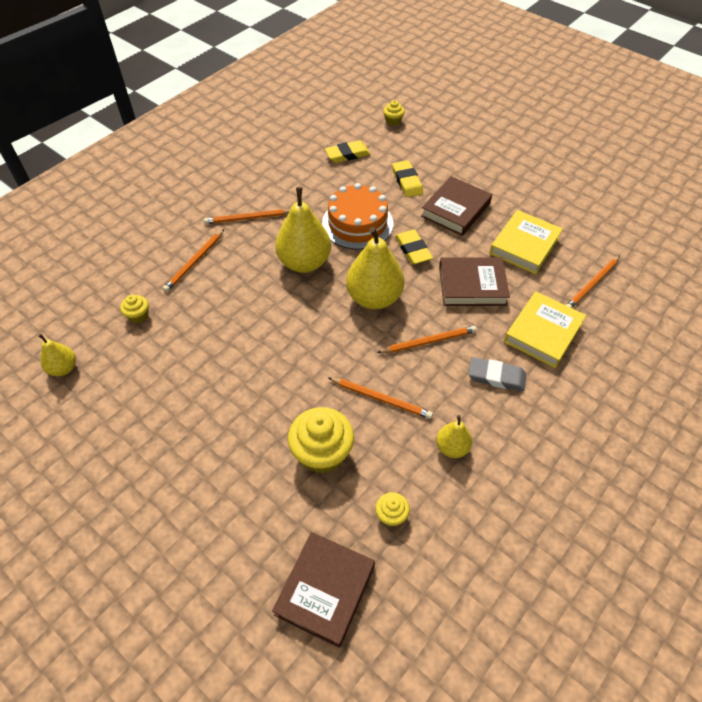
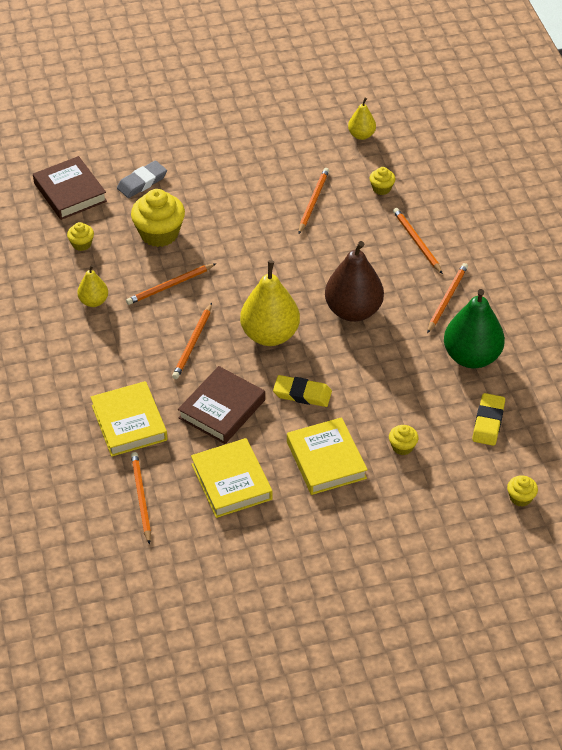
camera: 125 degrees right, 5 degrees down
(189, 354) = (313, 202): none -> orange pencil
(296, 183) = (471, 357): none -> green pear
(304, 262) = (353, 311): yellow pear -> brown pear
(357, 223) = (372, 373): orange cake -> none
(407, 181) = (402, 447): yellow eraser -> yellow cupcake
(455, 210) = (326, 460): brown book -> yellow book
(496, 377) = (121, 363): grey eraser -> grey eraser (142, 182)

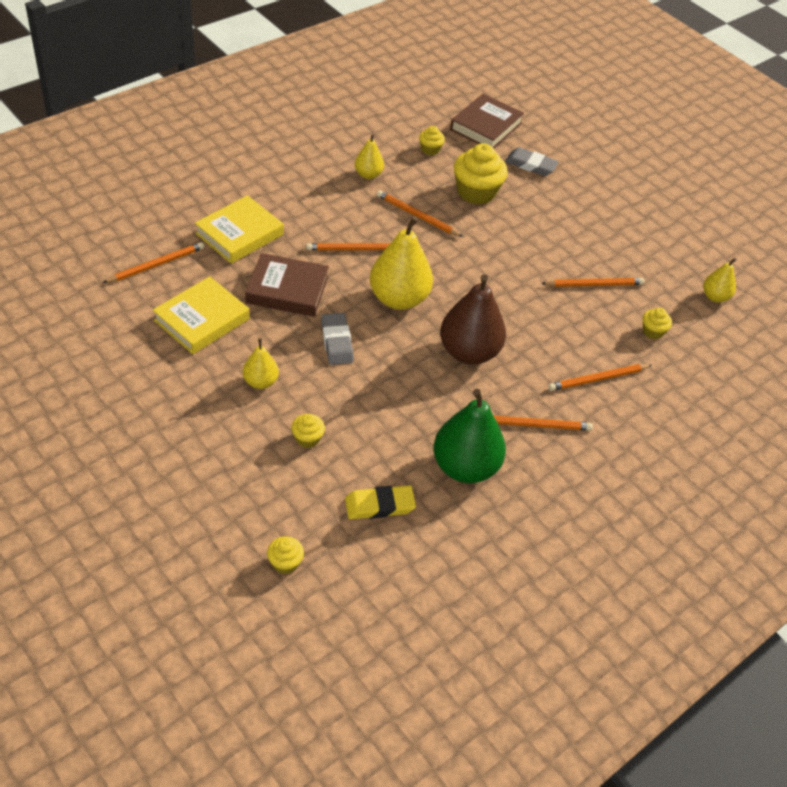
camera: 60 degrees right, 0 degrees up
(302, 394) = (336, 342): yellow eraser -> grey eraser
(326, 460) = (260, 382): yellow book -> yellow pear
(417, 242) = (598, 379): orange pencil -> orange pencil turned 150 degrees counterclockwise

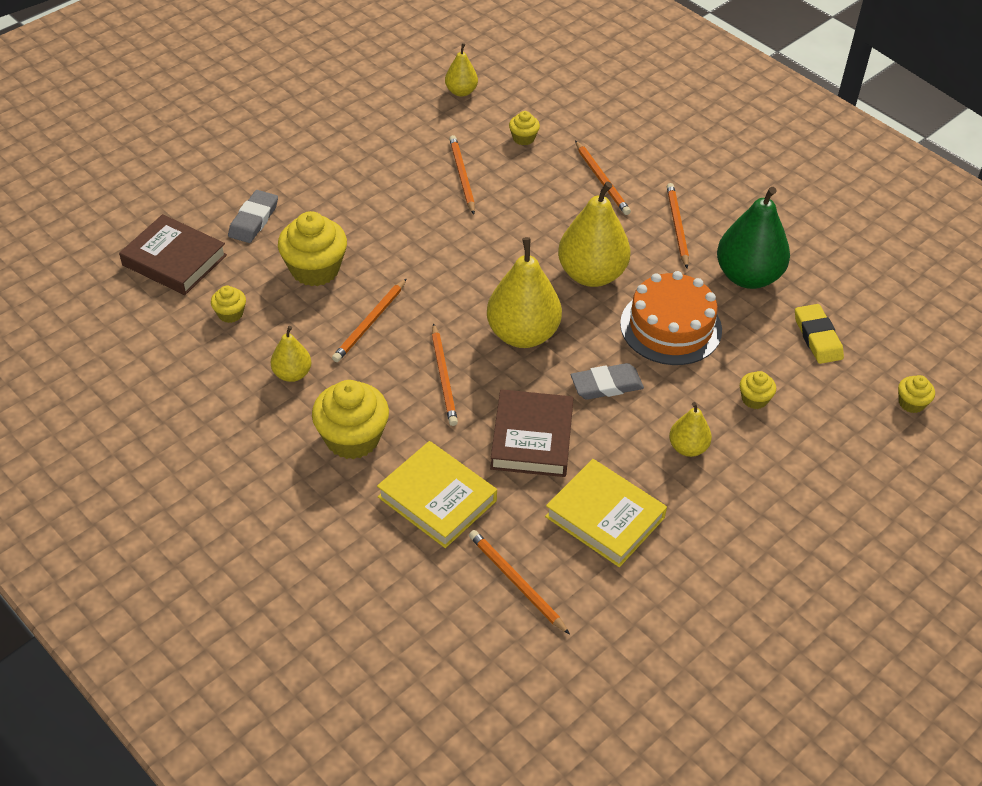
camera: 90 degrees left, 0 degrees up
(303, 198) = (352, 438): none -> yellow cupcake
(401, 396) = (671, 327): none -> orange cake
(469, 352) = (591, 274): brown pear -> yellow pear

